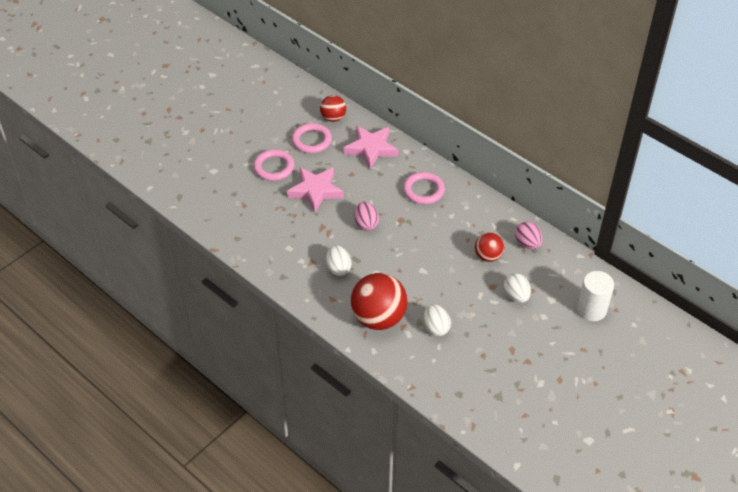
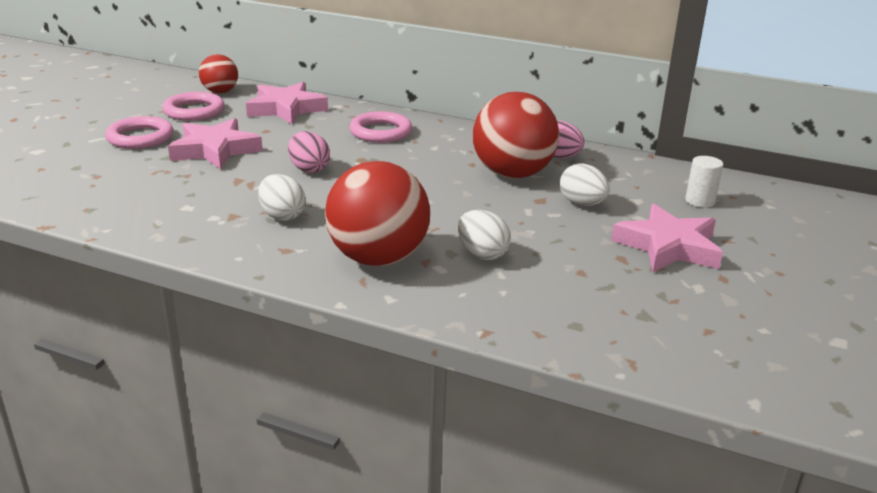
camera: 20 degrees left, 20 degrees down
(488, 256) = (512, 174): red ball -> red ball, size x1.83
(545, 346) = (668, 246): none -> pink star
(591, 309) = (700, 201): white cylinder -> white cylinder, size x0.62

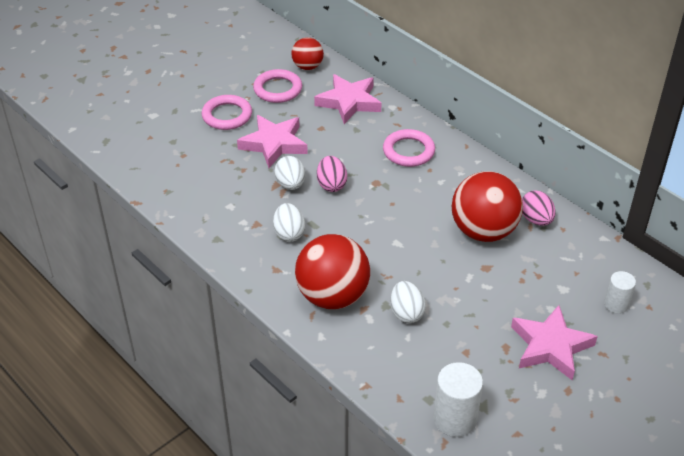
camera: 25 degrees right, 15 degrees up
(582, 204) = (516, 281): white egg -> white egg (290, 184)
(624, 336) = (455, 419): none -> white cylinder

